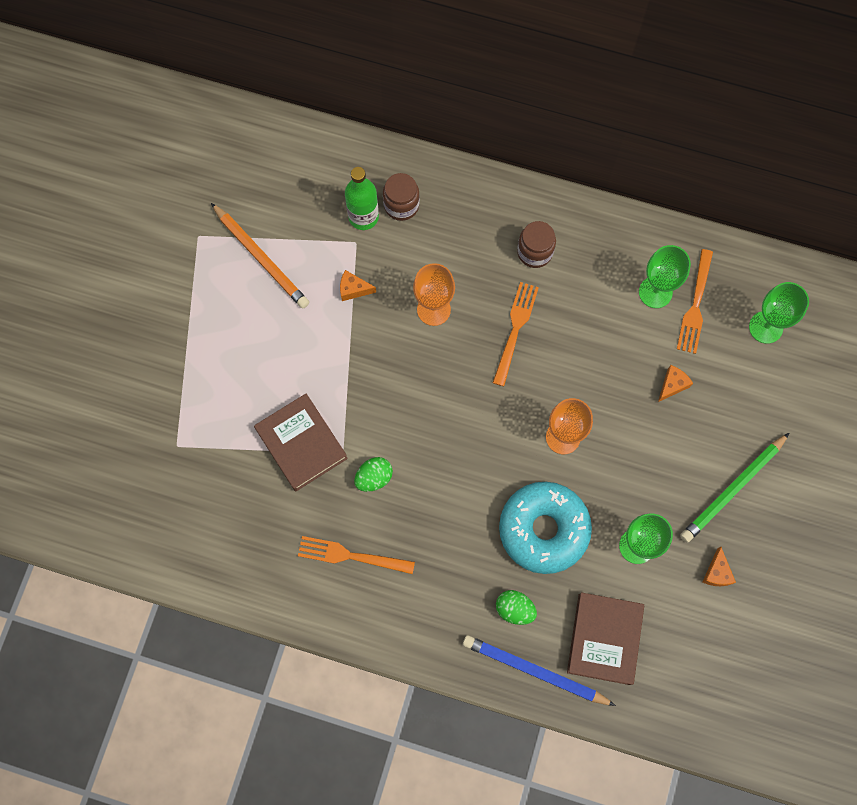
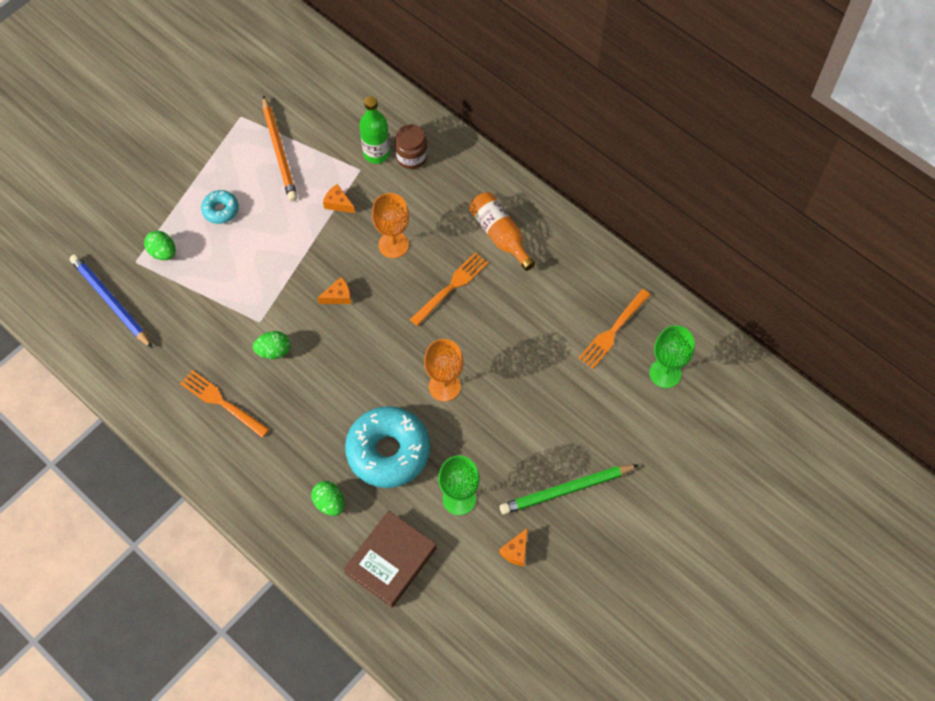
camera: 25 degrees right, 10 degrees down
(200, 423) = (163, 252): none -> green egg
(235, 350) = (221, 210): none -> turquoise donut
(301, 444) = (231, 301): brown book -> none
(534, 252) = (500, 235): brown jar -> orange bottle
(534, 671) = (318, 559): blue pencil -> blue pencil (111, 302)
(655, 292) = (584, 306): green goblet -> none
(672, 385) = (559, 385): orange cheese -> orange cheese (338, 296)

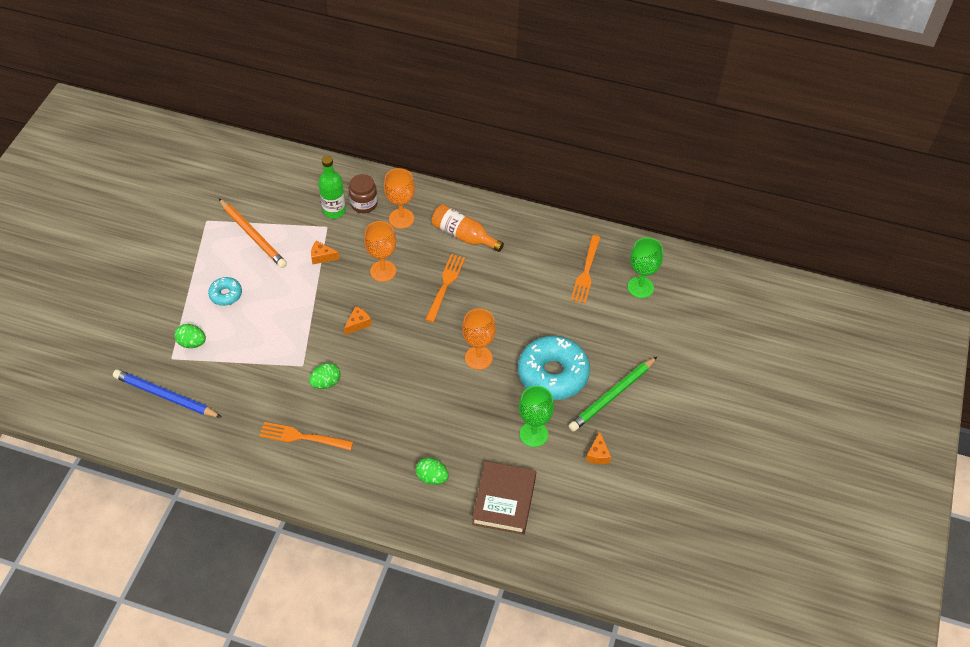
camera: 25 degrees left, 10 degrees down
(388, 451) = (459, 421): turquoise donut -> turquoise donut (553, 374)
(443, 189) = (401, 218): none -> orange goblet

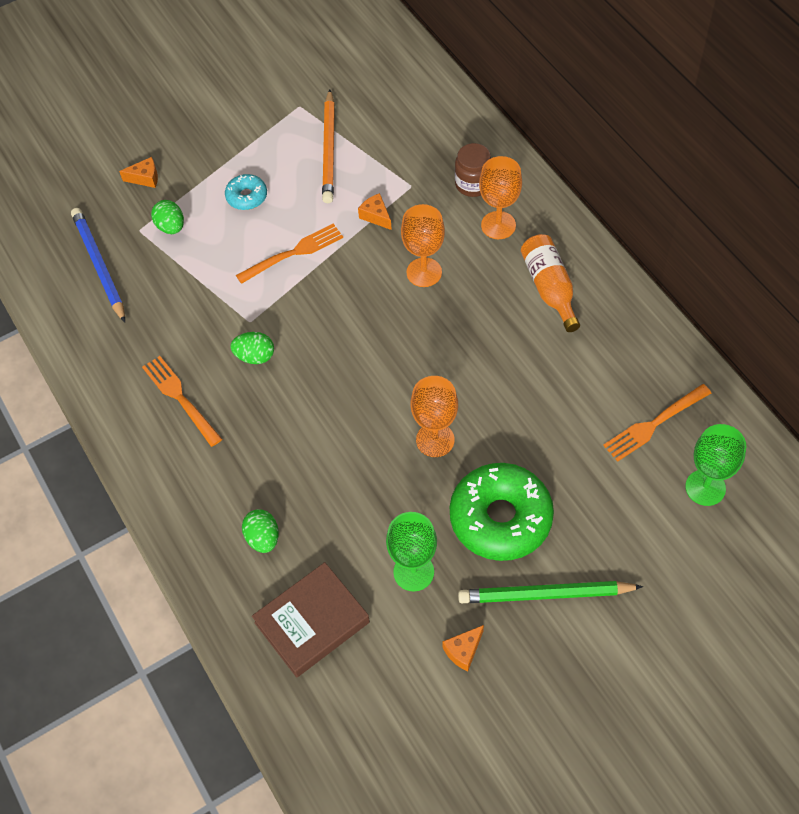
camera: 45 degrees right, 5 degrees up
(334, 210) = (435, 173): green bottle -> none
(358, 324) = (345, 314): orange cheese -> orange cheese (145, 178)
(445, 285) = (476, 332): orange fork -> orange fork (293, 253)
(553, 374) = (500, 518): turquoise donut -> green donut

